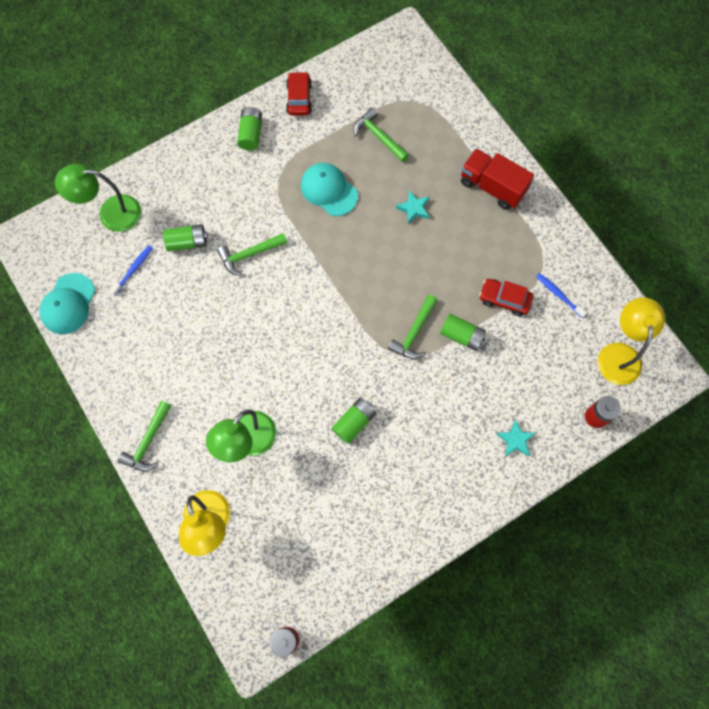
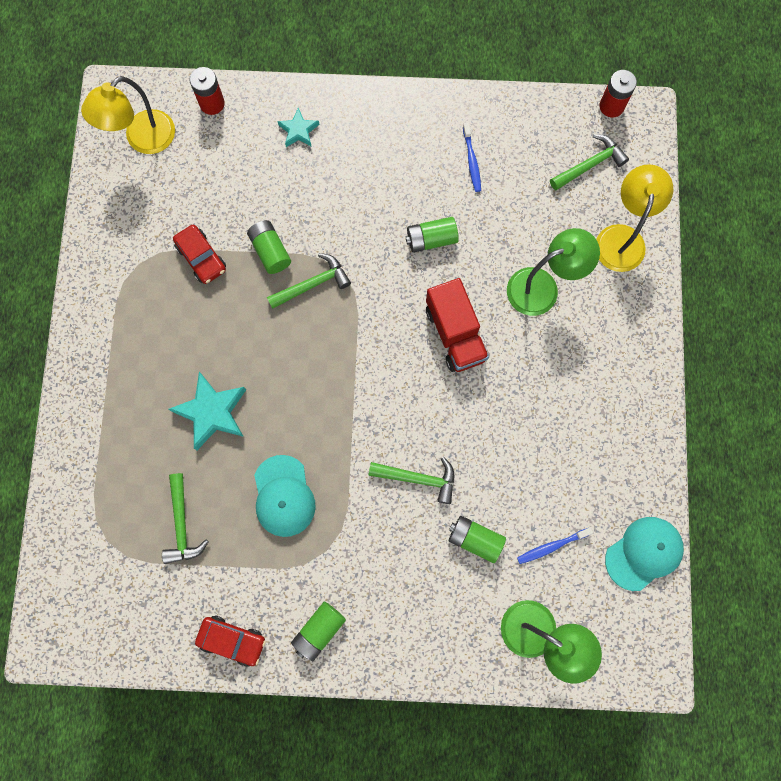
camera: 145 degrees left, 5 degrees up
(148, 441) = (637, 349): green hammer -> green hammer (589, 165)
(299, 98) = (232, 640): red car -> red car turned 105 degrees counterclockwise
(414, 208) = (212, 412): turquoise star -> turquoise star, size x1.75
(492, 187) = (113, 380): red truck -> red truck (455, 334)
(558, 294) = (147, 228): blue toothbrush -> blue toothbrush (472, 161)

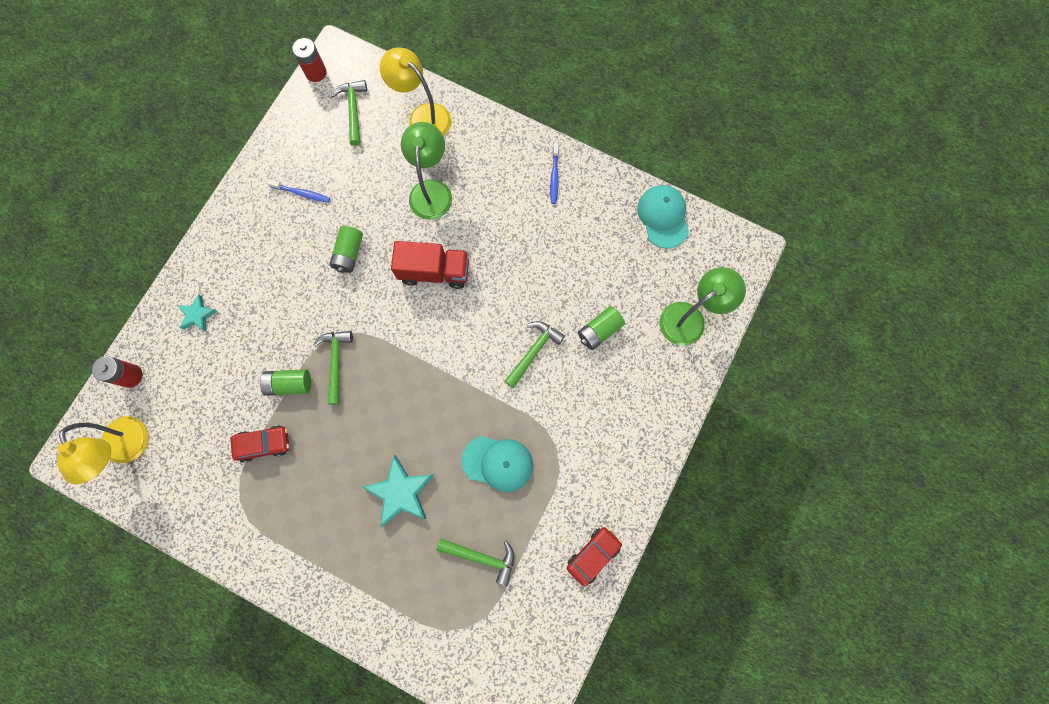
camera: 65 degrees left, 0 degrees up
(319, 630) = (615, 481): green battery -> none
(552, 546) = (629, 278): blue toothbrush -> blue toothbrush (554, 177)

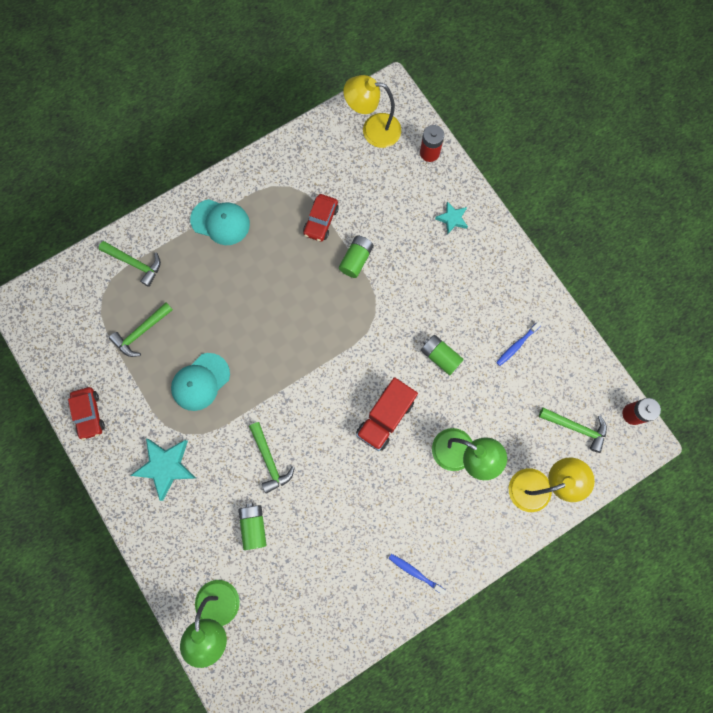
camera: 120 degrees right, 0 degrees up
(336, 362) = (353, 301): green hammer -> green hammer (135, 263)
(401, 492) = (224, 299): turquoise star -> turquoise star (166, 466)
(663, 217) = (321, 651): turquoise cap -> turquoise cap (220, 222)

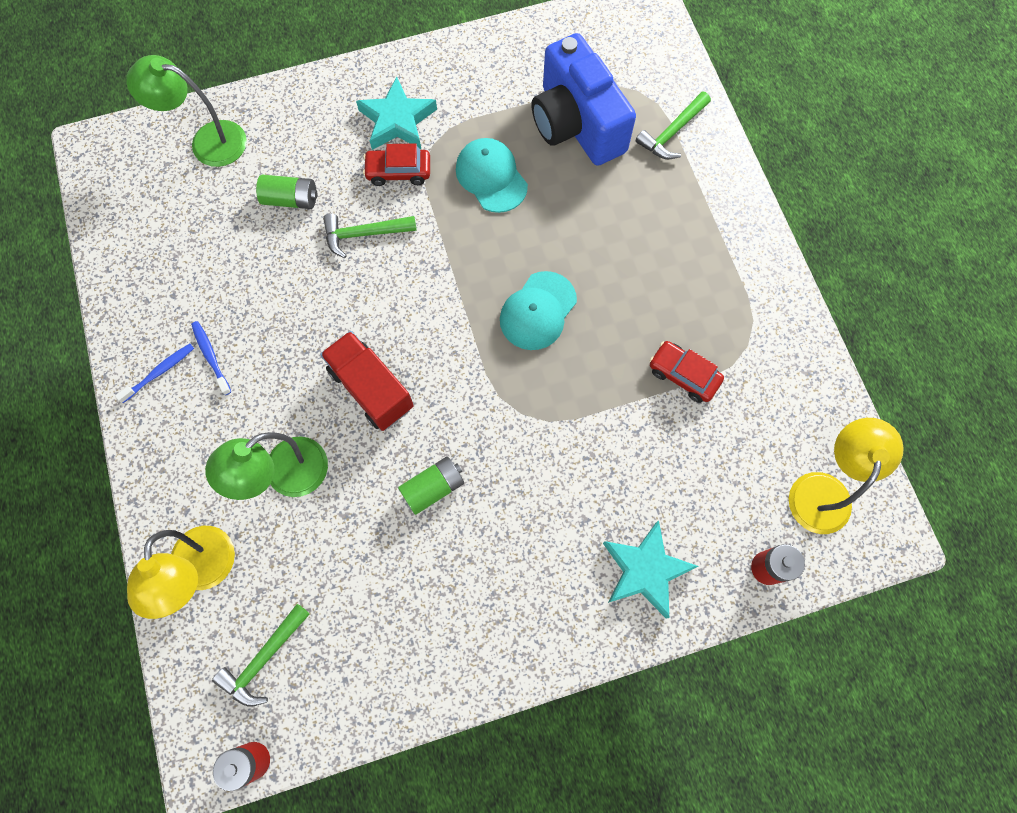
camera: 105 degrees right, 5 degrees down
(89, 414) = (488, 54): red car -> red car (398, 171)
(142, 332) = (576, 124): green hammer -> blue camera
(220, 222) = (710, 244): turquoise cap -> turquoise cap (538, 311)
(356, 260) = (611, 409): green battery -> none
(452, 219) = (645, 570): turquoise star -> turquoise star, size x1.75
(517, 345) = (416, 608): blue toothbrush -> blue toothbrush (211, 356)

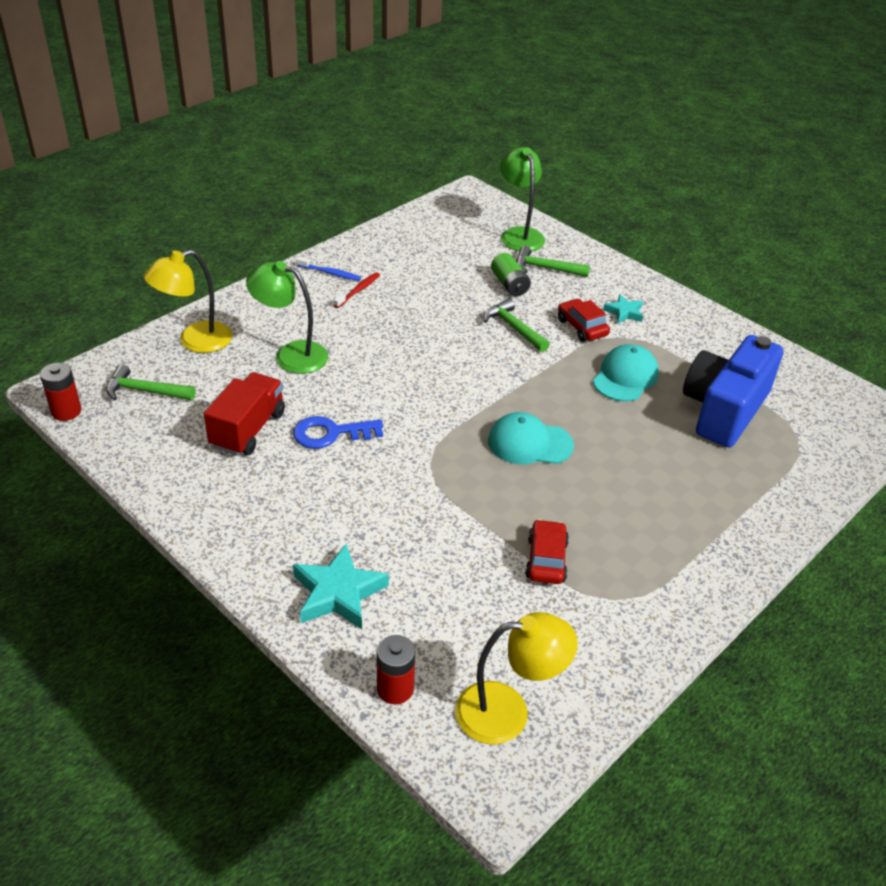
camera: 60 degrees right, 30 degrees down
(211, 356) = (358, 290): blue toothbrush -> red toothbrush
(371, 389) = (390, 373): red truck -> red truck (248, 429)
(397, 120) = (624, 312): turquoise star -> turquoise star, size x0.57
(433, 488) = (331, 433): green battery -> blue key
(672, 132) = (780, 474): green hammer -> green hammer (546, 268)

